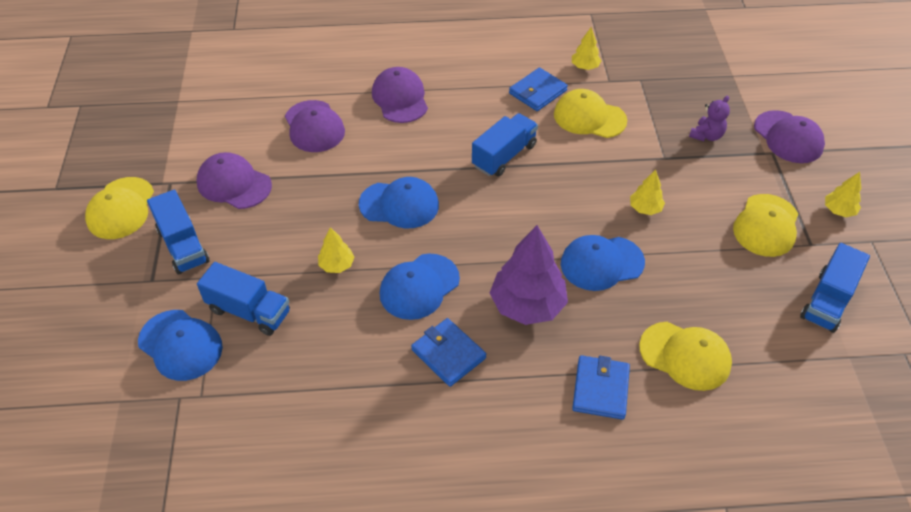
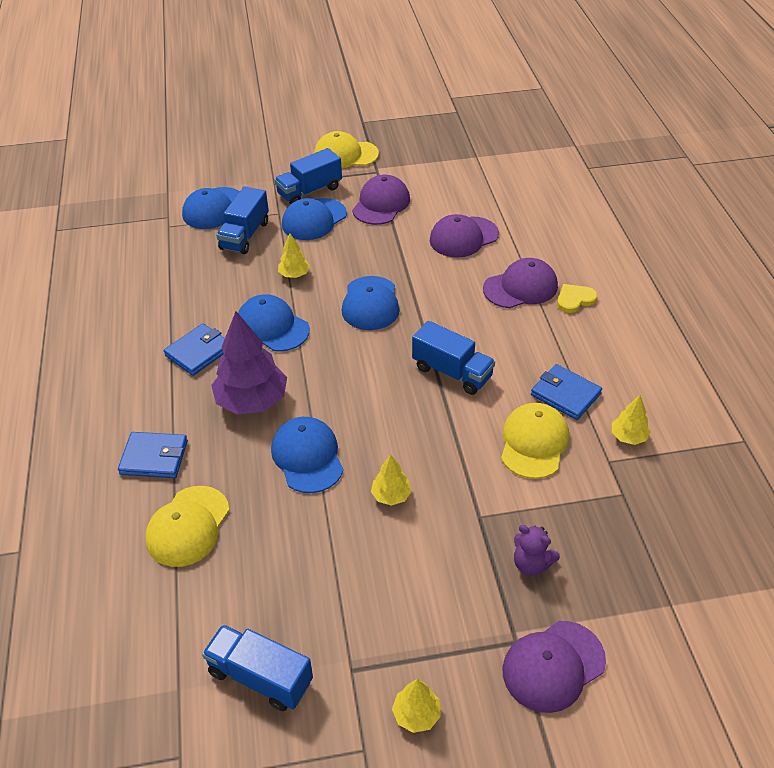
camera: 85 degrees right, 5 degrees down
(241, 244) = (314, 219): none -> blue cap
(424, 68) = (575, 299): none -> yellow heart
(766, 225) = (378, 620): yellow cap -> none

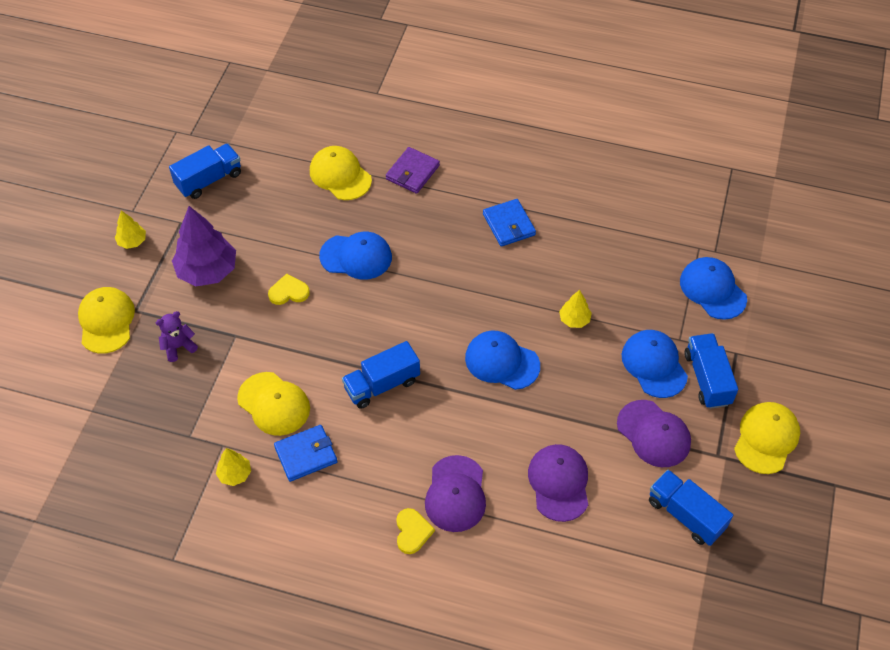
camera: 115 degrees right, 10 degrees up
(154, 457) = (412, 172): blue wallet -> purple wallet
(245, 235) = (655, 301): blue truck -> blue truck (685, 515)
(252, 401) = (433, 242): purple tree -> purple tree (207, 271)
(272, 327) = (511, 281): blue cap -> none
(391, 495) = (288, 292): yellow tree -> yellow heart
(553, 666) = (106, 321): purple cap -> yellow cap

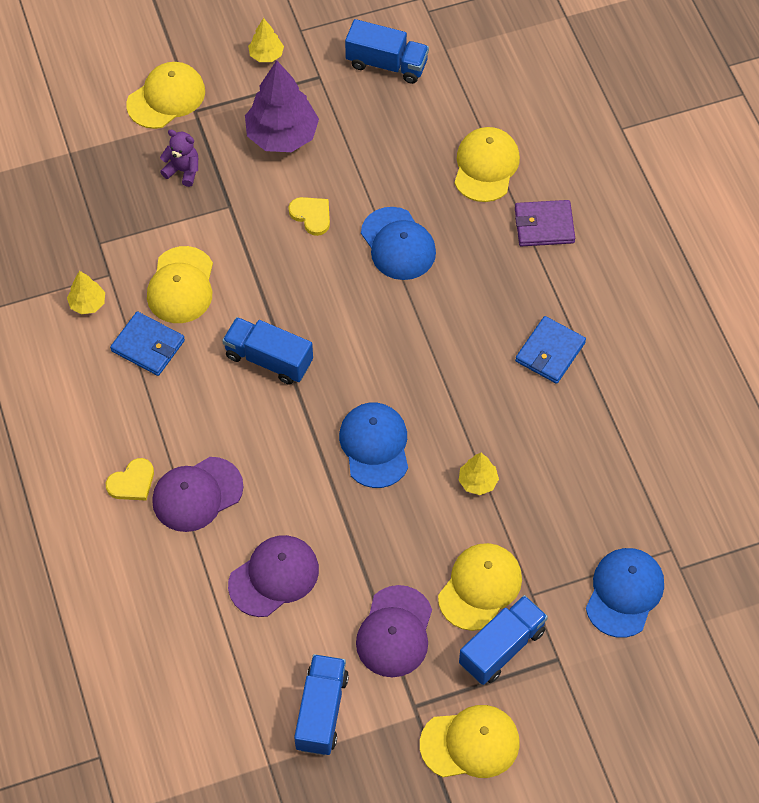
camera: 55 degrees right, 5 degrees up
(654, 365) = (480, 587): blue cap -> yellow cap

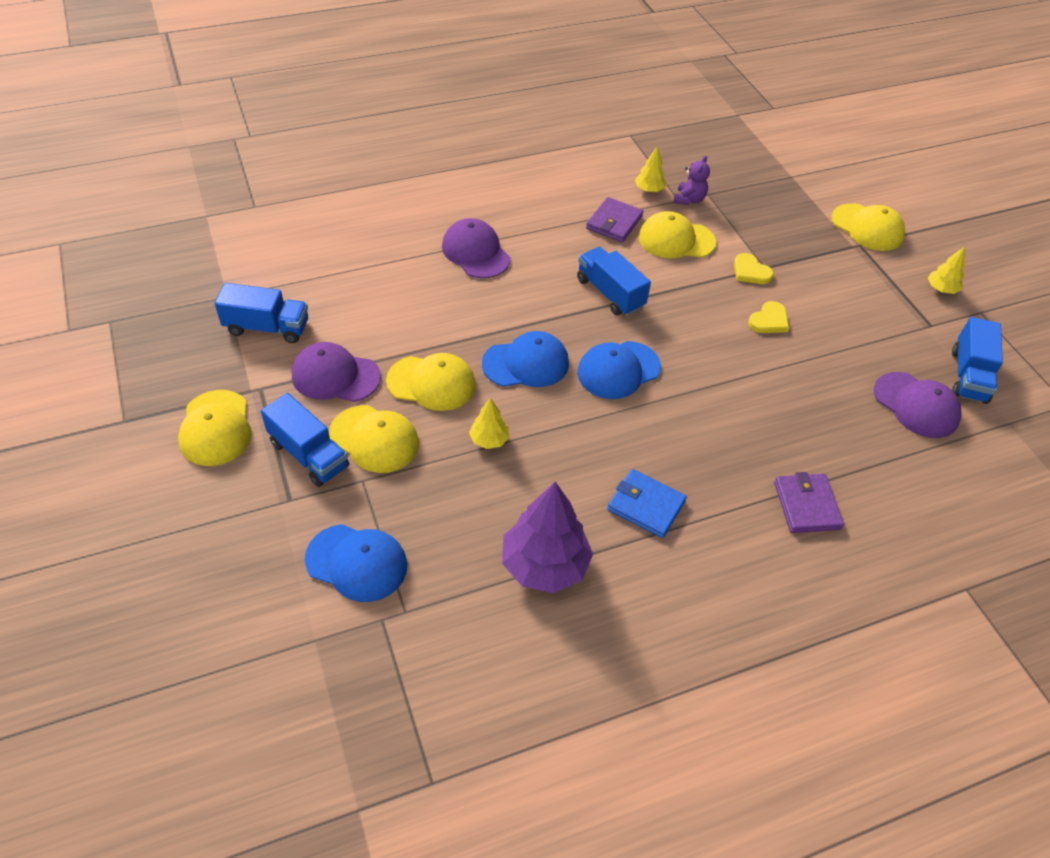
camera: 85 degrees right, 10 degrees down
(132, 482) = (486, 217): yellow heart -> yellow heart (750, 271)
(148, 346) = (614, 222): blue wallet -> purple wallet
(183, 170) = (794, 239): purple teddy bear -> purple teddy bear (689, 200)
(269, 359) = (610, 293): blue truck -> blue truck turned 60 degrees counterclockwise
(274, 577) = (396, 298): purple cap -> purple cap (916, 405)
(282, 135) = (853, 300): purple tree -> purple tree (545, 565)
(398, 244) = (752, 382): blue cap -> blue cap (618, 370)
(486, 166) = (868, 455): yellow cap -> yellow cap (431, 383)

